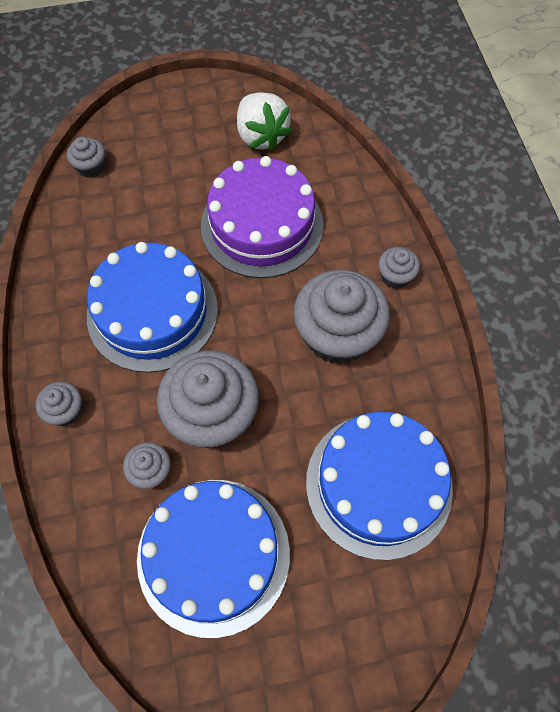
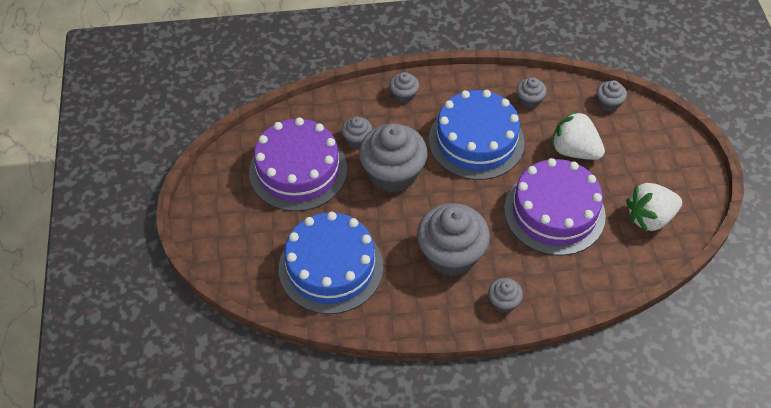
camera: 95 degrees right, 10 degrees down
(82, 251) = (529, 100): none -> grey cupcake
(166, 204) = (574, 150): none -> white strawberry
(213, 555) = (298, 170): blue cake -> purple cake

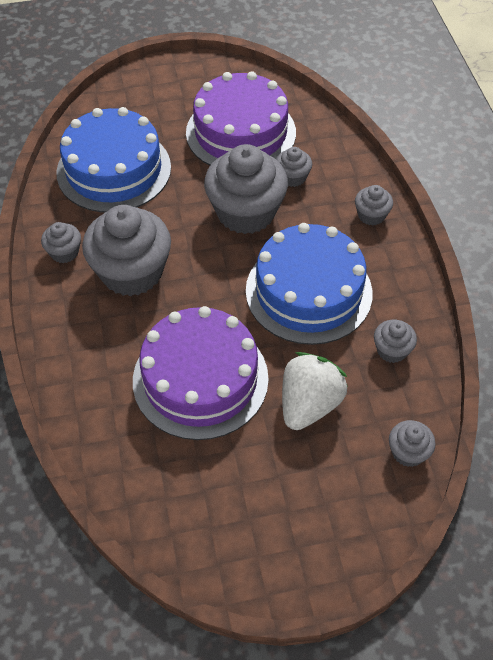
camera: 85 degrees right, 0 degrees up
(503, 302) = (65, 325): grey cupcake -> grey cupcake (64, 252)
(649, 218) = (198, 498): white strawberry -> none

